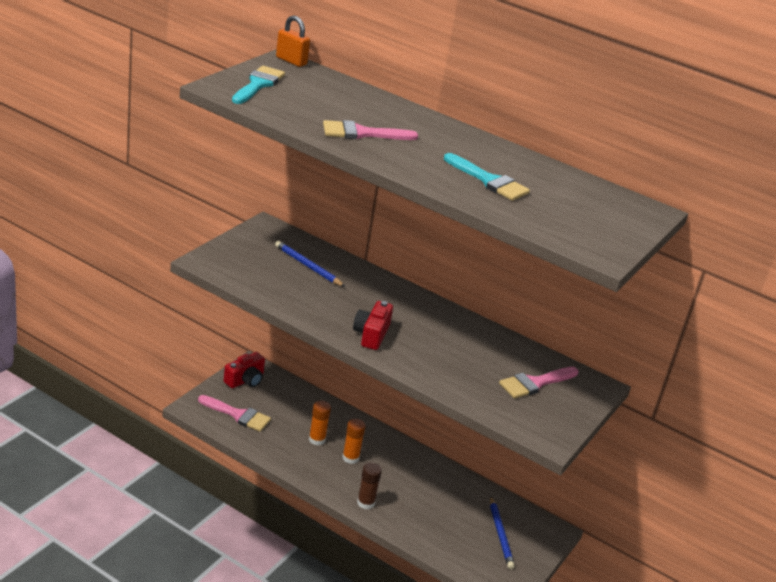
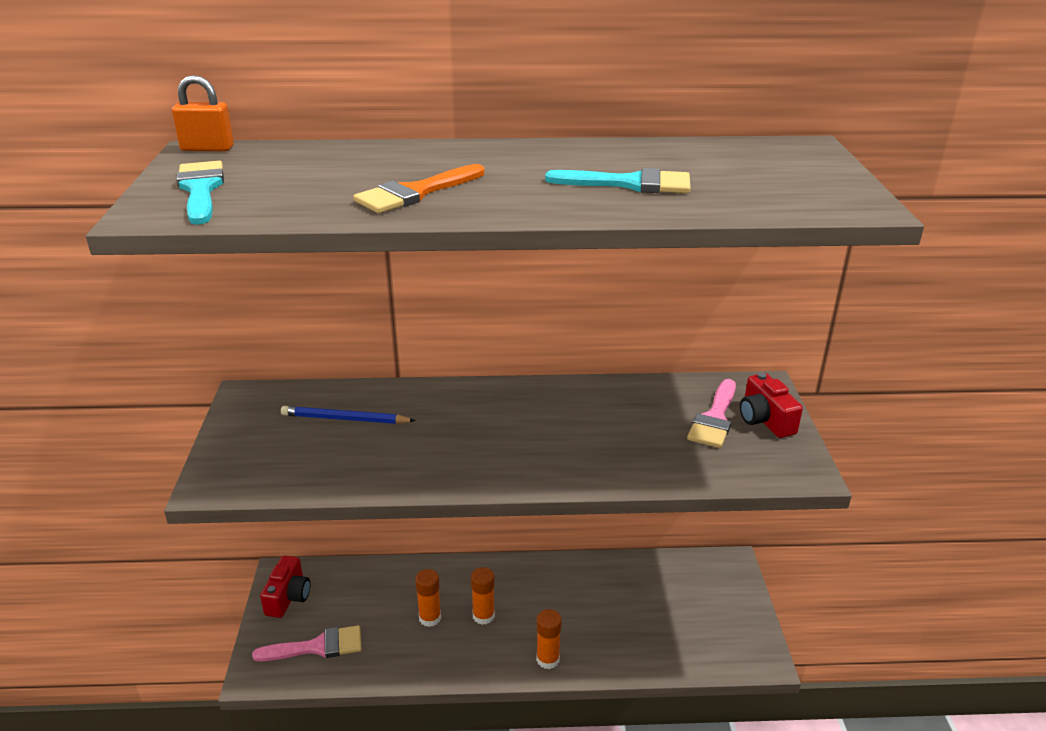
camera: 30 degrees left, 0 degrees up
(362, 133) = (415, 193): pink brush -> orange brush
(366, 503) = (547, 659): brown glue stick -> orange glue stick
(371, 335) = (504, 462): red camera -> red camera (765, 420)
(500, 534) = (696, 602): blue pencil -> none

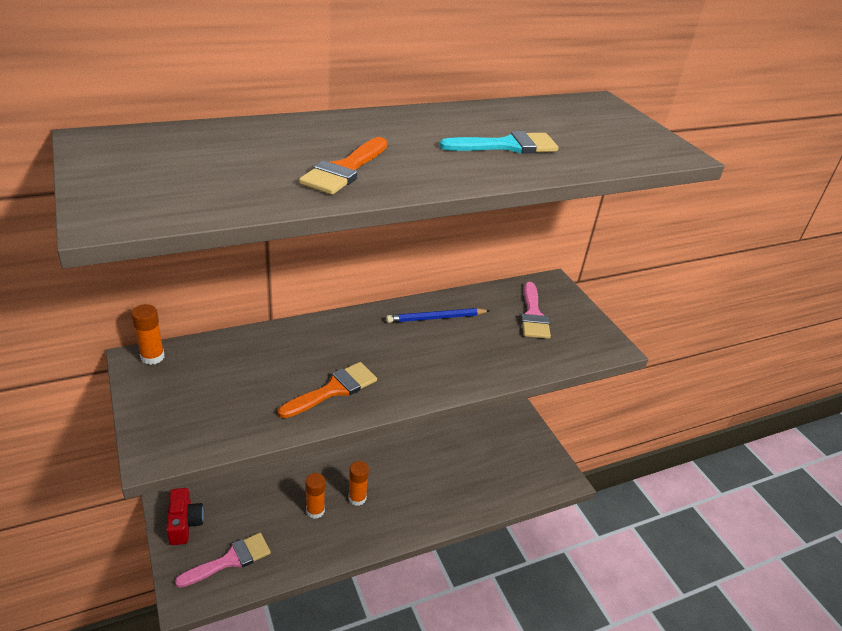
camera: 25 degrees left, 5 degrees up
(201, 190) = (138, 184): turquoise brush -> none
(207, 149) = (103, 136): orange padlock -> none
(345, 419) = (246, 367): blue pencil -> blue pencil (436, 318)
(424, 458) = (334, 389): none -> orange brush
(547, 659) = (420, 520): orange glue stick -> orange glue stick (152, 357)
(765, 420) = (567, 310): red camera -> none

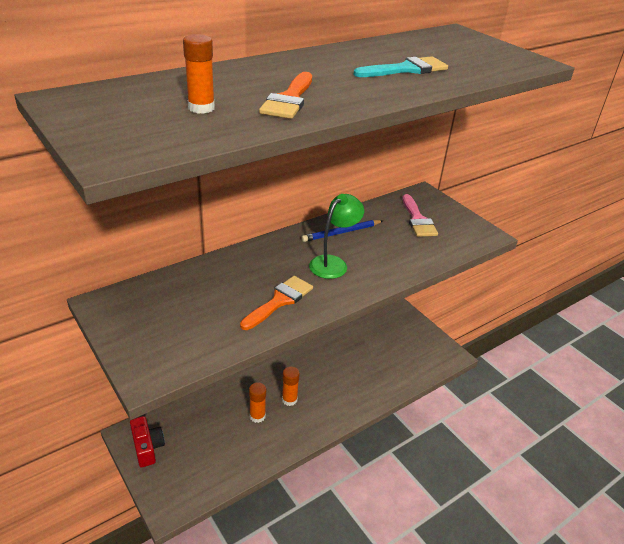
camera: 10 degrees left, 0 degrees up
(152, 357) = (112, 299): orange glue stick -> orange glue stick (201, 108)
(230, 560) = (197, 469): pink brush -> none
(412, 354) = (333, 263): none -> green lamp

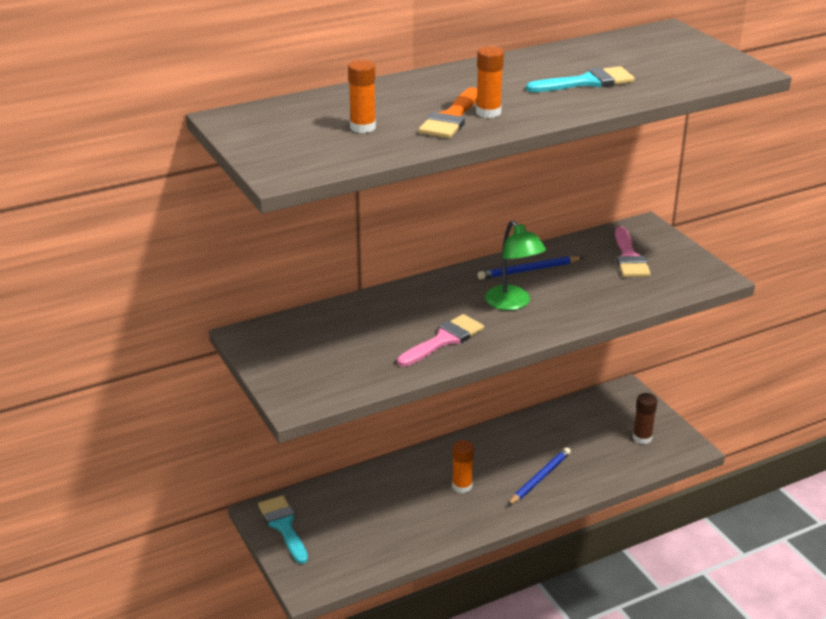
camera: 10 degrees right, 5 degrees down
(147, 447) = (283, 526): red camera -> turquoise brush
(257, 416) = (419, 502): orange glue stick -> orange glue stick (488, 112)
(279, 301) = (444, 340): orange brush -> pink brush
(333, 263) = (512, 303): green lamp -> green lamp turned 105 degrees clockwise
(348, 389) = (540, 478): none -> blue pencil
(417, 349) = (642, 438): none -> brown glue stick

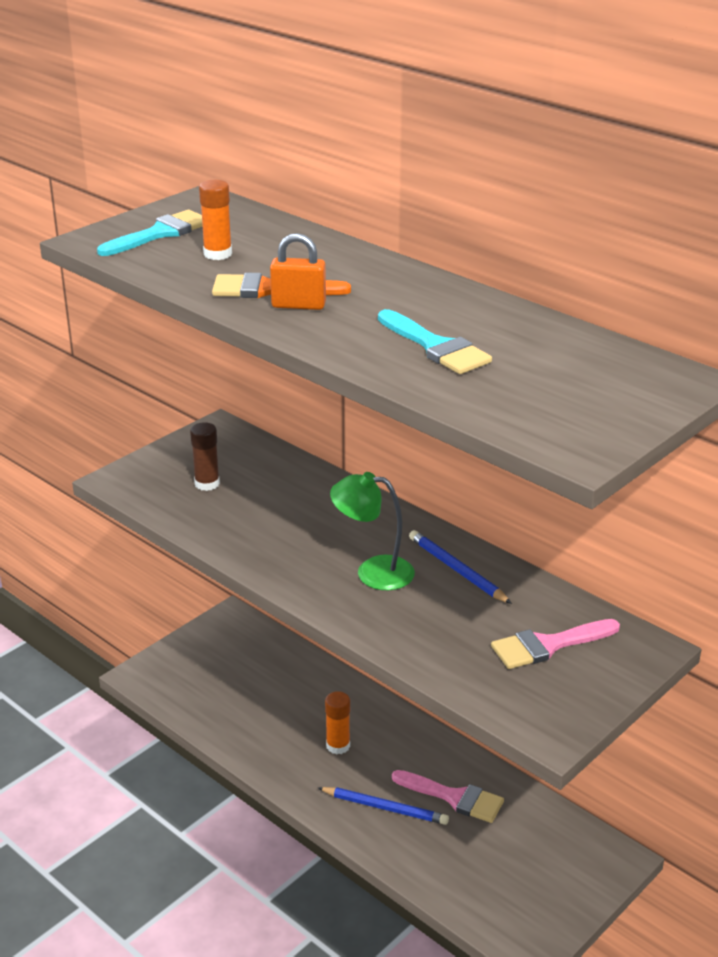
camera: 70 degrees right, 0 degrees up
(283, 526) = (217, 636): turquoise brush -> turquoise brush (160, 233)
(444, 340) = (269, 540): pink brush -> pink brush (454, 797)
(488, 112) = (298, 305): orange glue stick -> orange padlock
(512, 303) = (373, 572): green lamp -> green lamp turned 60 degrees clockwise
(642, 438) = (521, 892): brown glue stick -> brown glue stick (207, 484)

